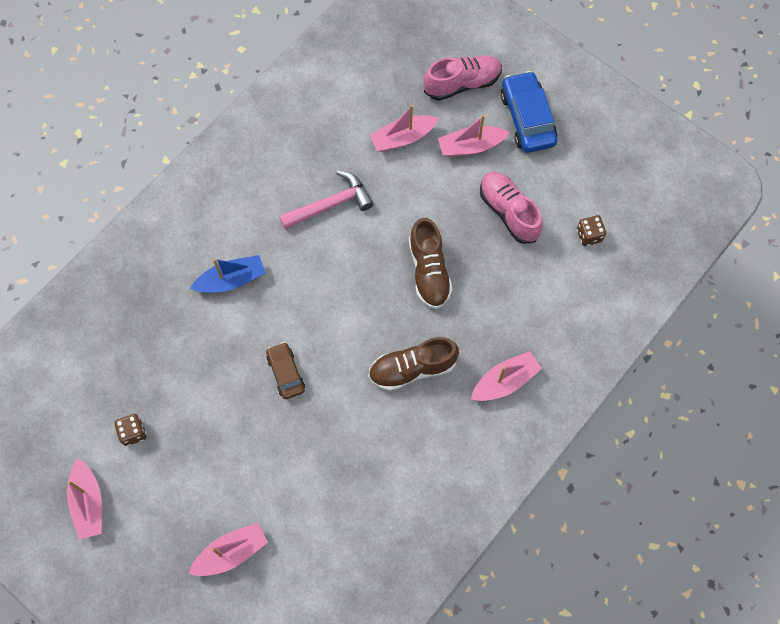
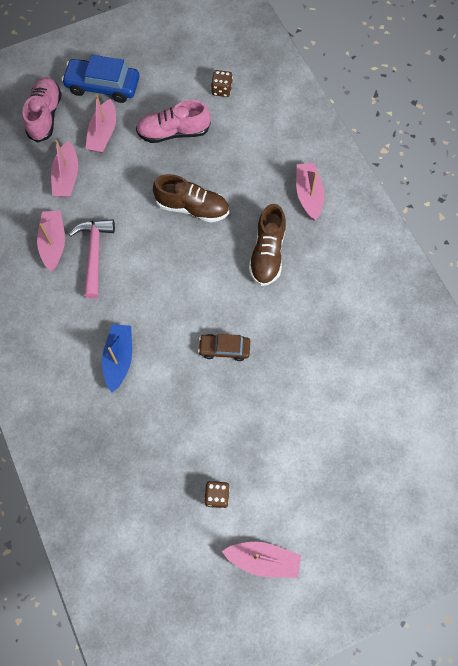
camera: 65 degrees left, 0 degrees up
(231, 553) = (358, 454): pink boat -> pink boat (53, 243)

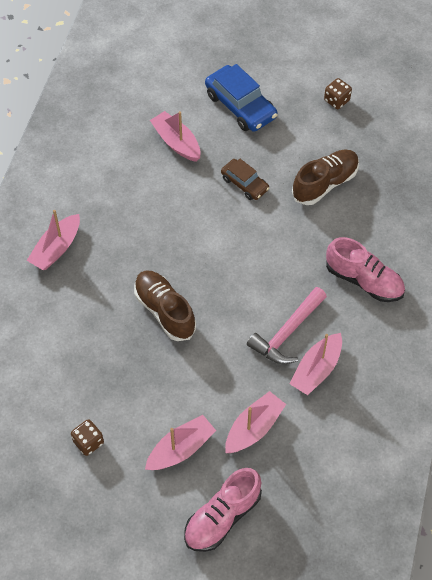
camera: 140 degrees left, 10 degrees down
(103, 86) = (134, 507): blue car -> blue car (240, 106)
(119, 359) = (335, 233): blue boat -> none
(173, 132) = (113, 397): pink shoe -> pink shoe (364, 280)
(222, 90) = (25, 407): brown dice -> brown dice (88, 442)
(263, 560) = (337, 49): pink boat -> pink boat (176, 142)
(267, 254) = (141, 227): brown shoe -> brown shoe (325, 183)

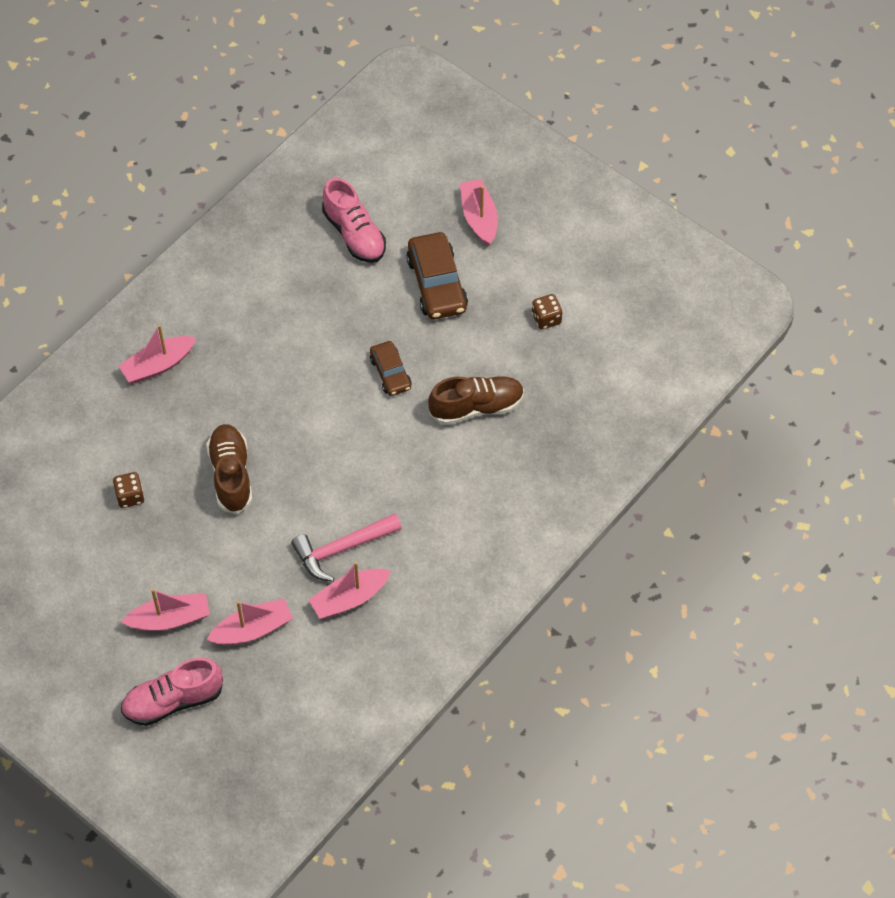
camera: 25 degrees right, 0 degrees up
(88, 442) = (85, 574): brown dice -> brown dice (130, 496)
(176, 142) = (344, 298): pink boat -> pink boat (479, 218)
(240, 106) = (437, 284): blue car -> brown car
(364, 280) = (454, 528): pink shoe -> pink shoe (354, 234)

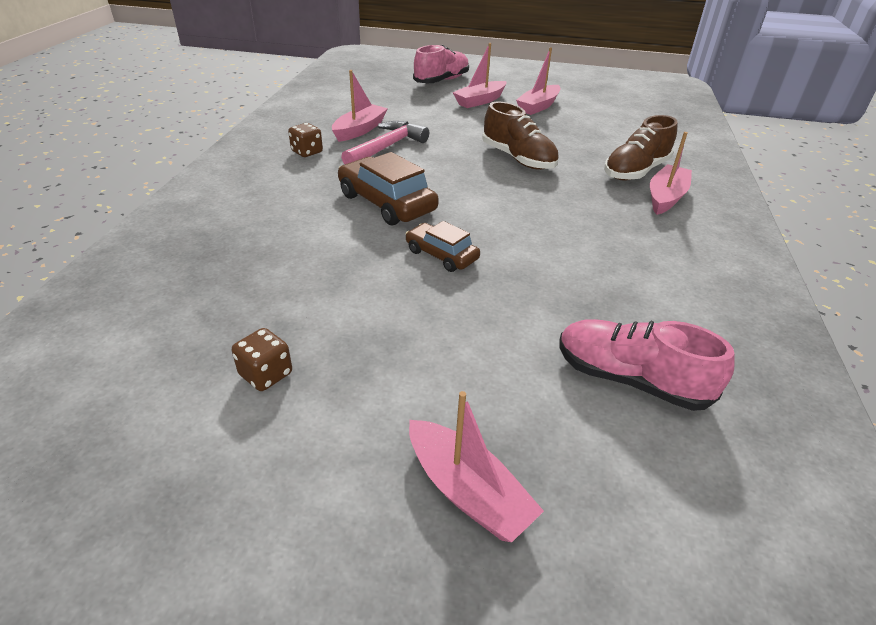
camera: 150 degrees right, 20 degrees down
(130, 496) = (578, 134): brown dice -> brown dice (307, 152)
(252, 629) = (419, 107): pink boat -> pink boat (538, 106)
(437, 284) = (459, 360): brown car -> brown car (387, 203)
(477, 407) = (319, 256): brown shoe -> brown shoe (635, 171)

